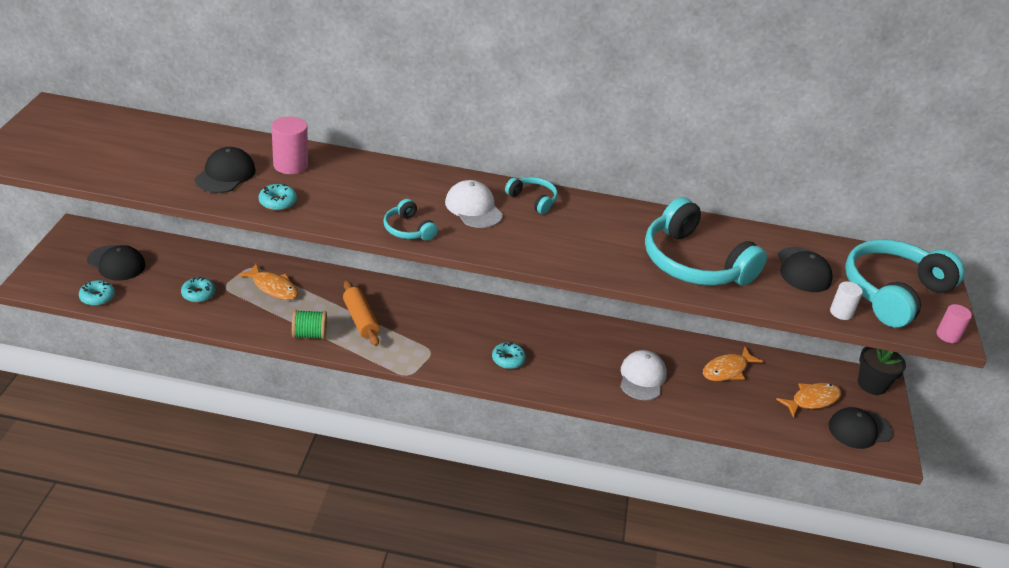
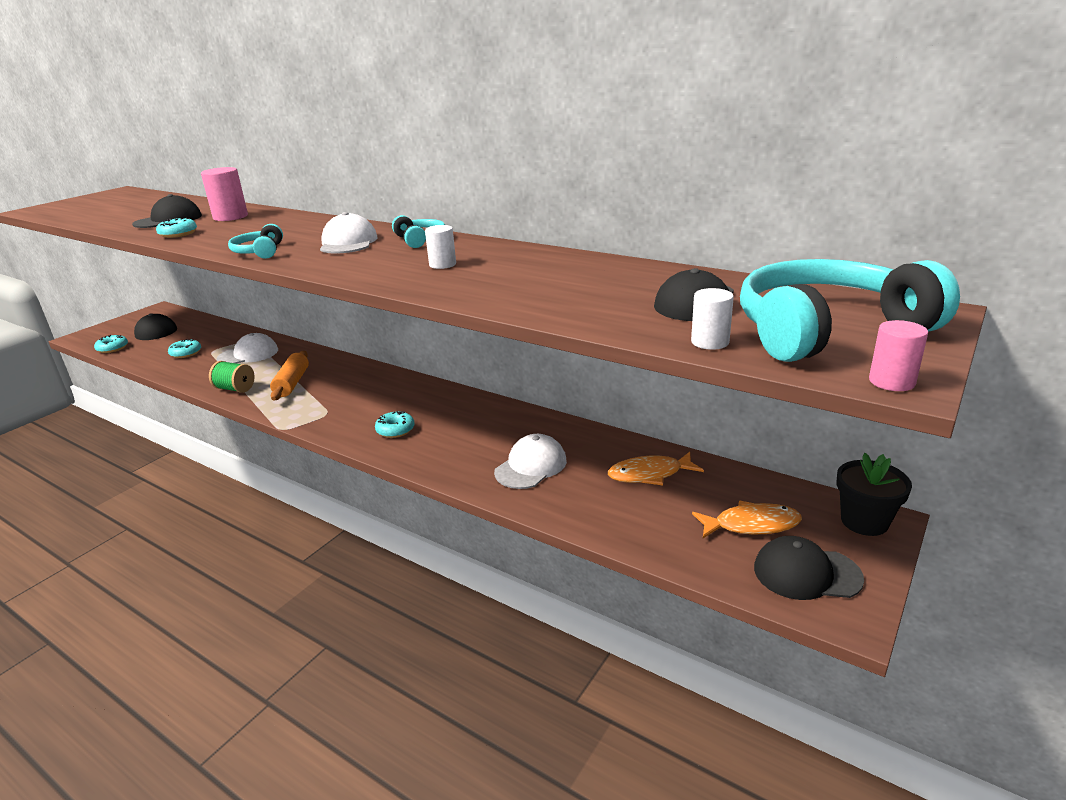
camera: 30 degrees right, 10 degrees down
(273, 287) = (248, 354): orange fish -> white cap
(591, 238) = (442, 264): none -> white cylinder
(693, 263) = (540, 288): turquoise headphones -> none

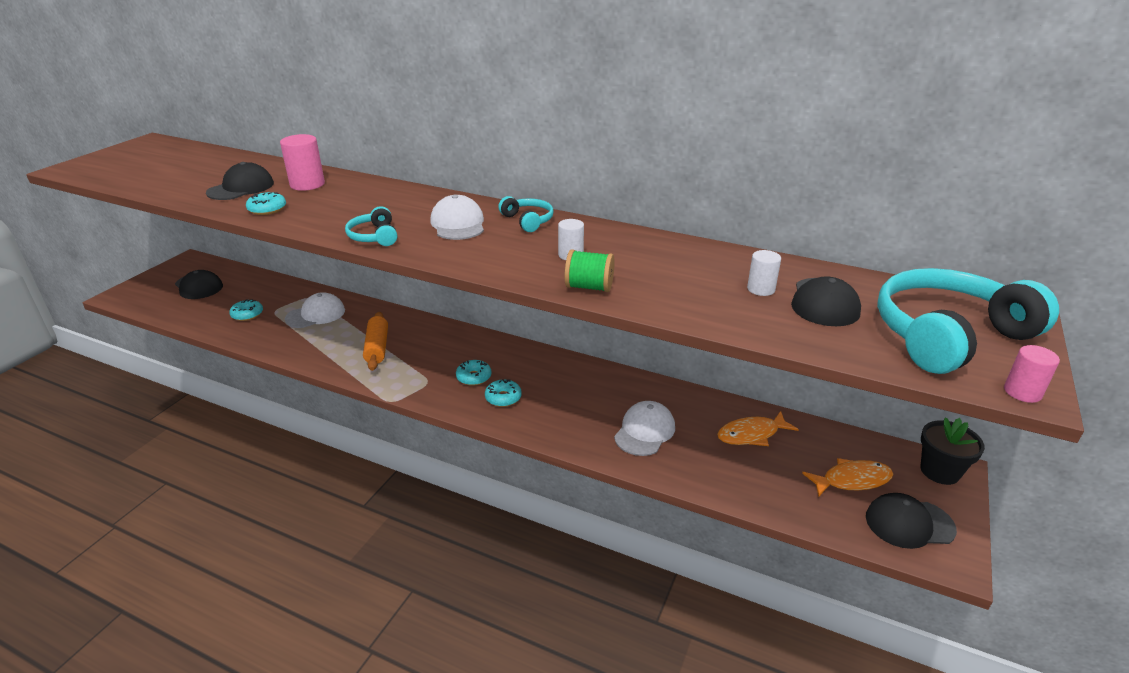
camera: 10 degrees left, 5 degrees up
(112, 348) = (162, 310): turquoise donut -> turquoise donut (474, 377)
(235, 389) = (321, 356): green spool -> green spool (589, 287)
(710, 342) = (861, 351): white cylinder -> white cylinder (761, 289)

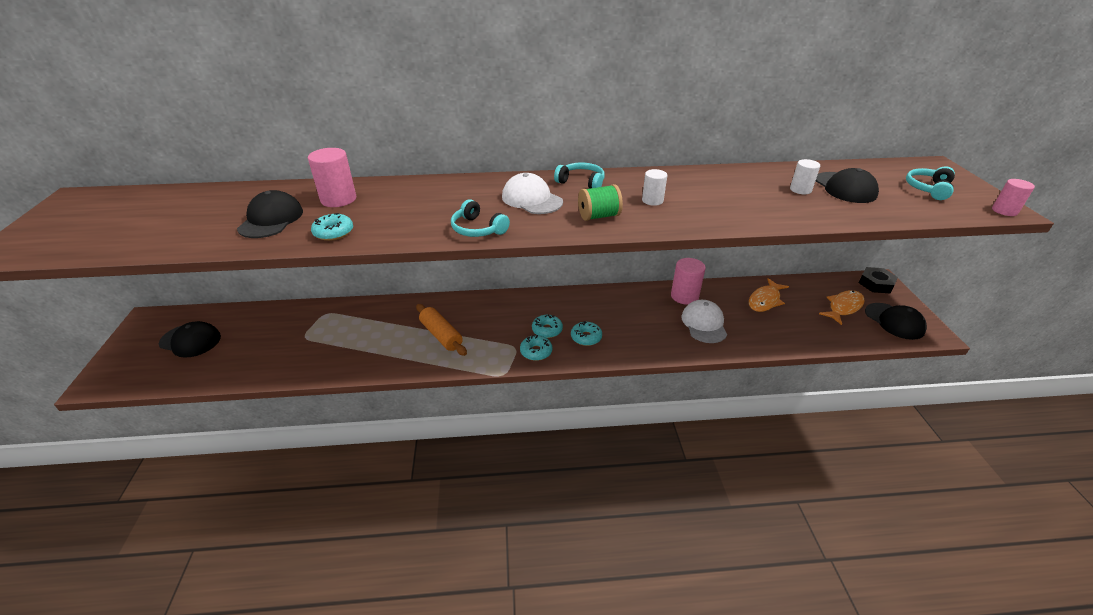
camera: 30 degrees left, 5 degrees up
(247, 314) = (279, 349): turquoise donut -> turquoise donut (536, 352)
(316, 314) = (351, 326): white cap -> none
(589, 287) = (701, 220): green spool -> green spool (599, 216)
(656, 396) = (684, 296): none -> pink cylinder
(909, 523) = (894, 321): black cap -> black cap turned 90 degrees counterclockwise
(939, 471) = (876, 284): black flower pot -> black nut
(947, 335) = (928, 189): turquoise headphones -> turquoise headphones, size x0.47

